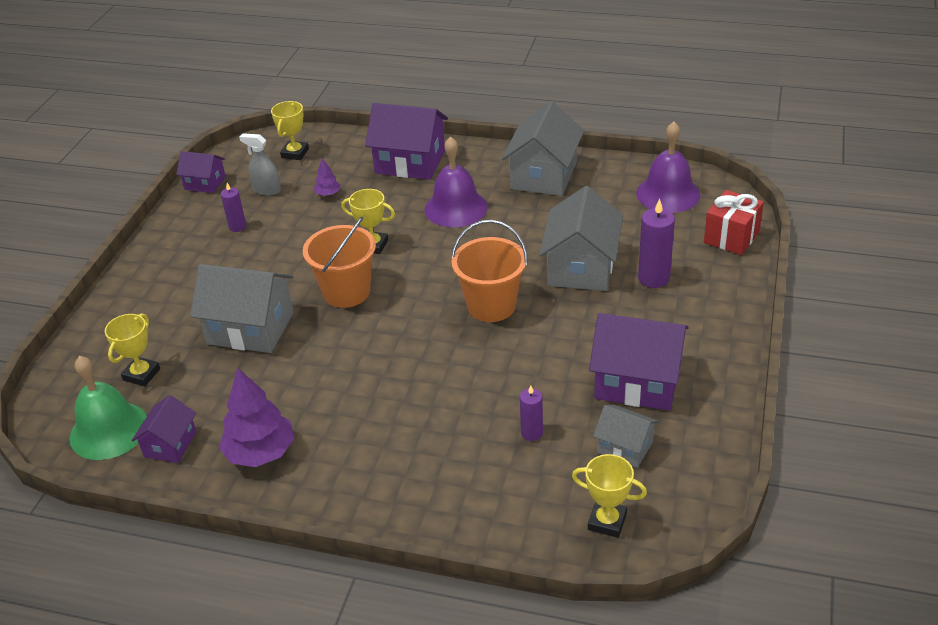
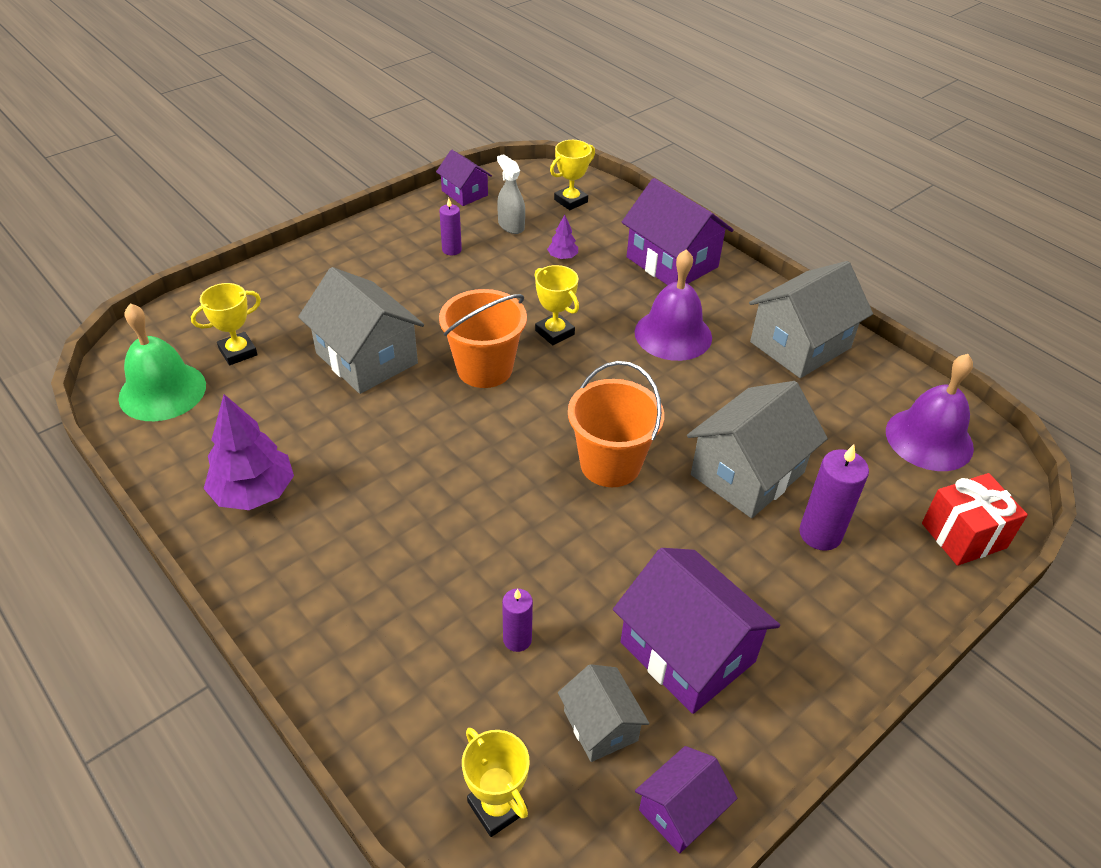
camera: 30 degrees right, 5 degrees up
(170, 444) = (193, 436): purple house -> purple house (681, 811)

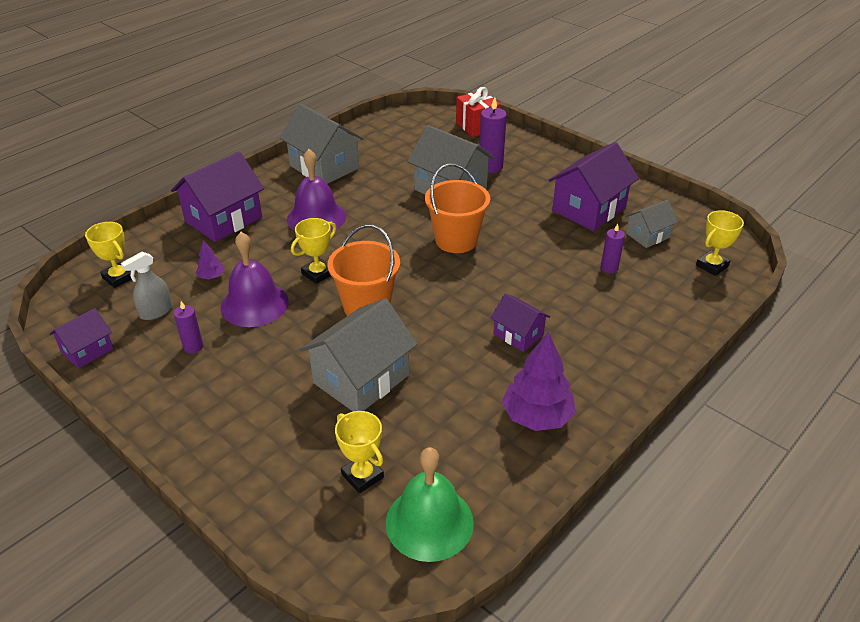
camera: 95 degrees left, 5 degrees down
(681, 811) = (679, 210): purple house -> purple house (518, 334)
(929, 439) = (406, 130): purple bell -> purple bell (254, 304)

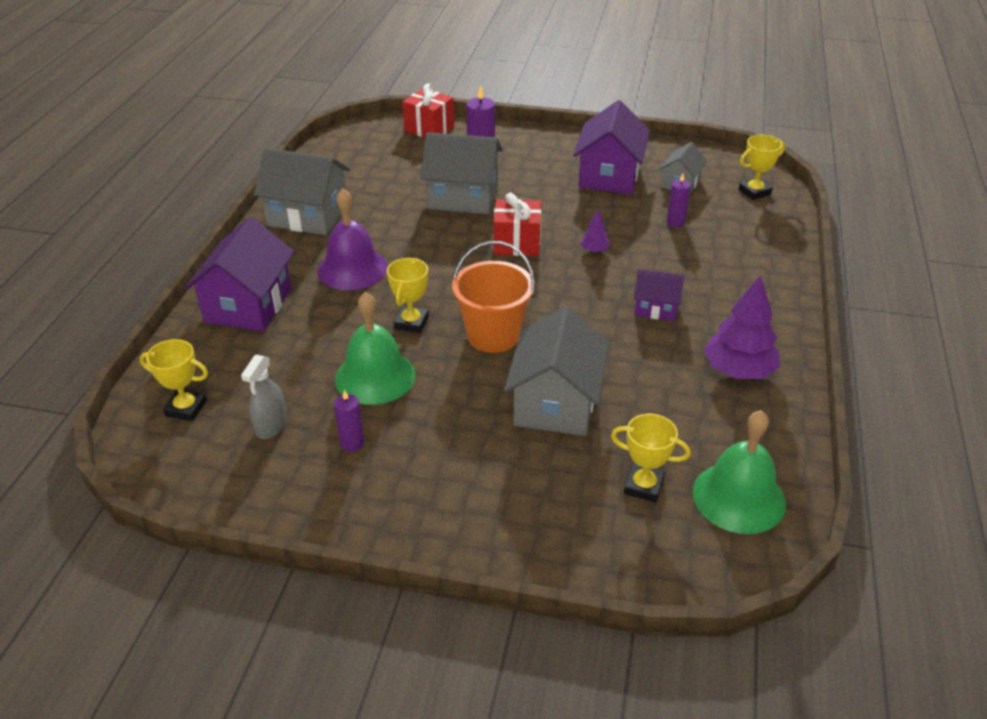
camera: 30 degrees left, 0 degrees up
(87, 350) = (232, 497): purple house -> none
(211, 276) = (297, 367): purple tree -> purple tree (594, 250)
(254, 304) = (375, 376): purple bell -> green bell
(456, 240) = (517, 243): orange bucket -> red gift
(712, 266) = (754, 192): yellow trophy -> yellow trophy turned 45 degrees clockwise

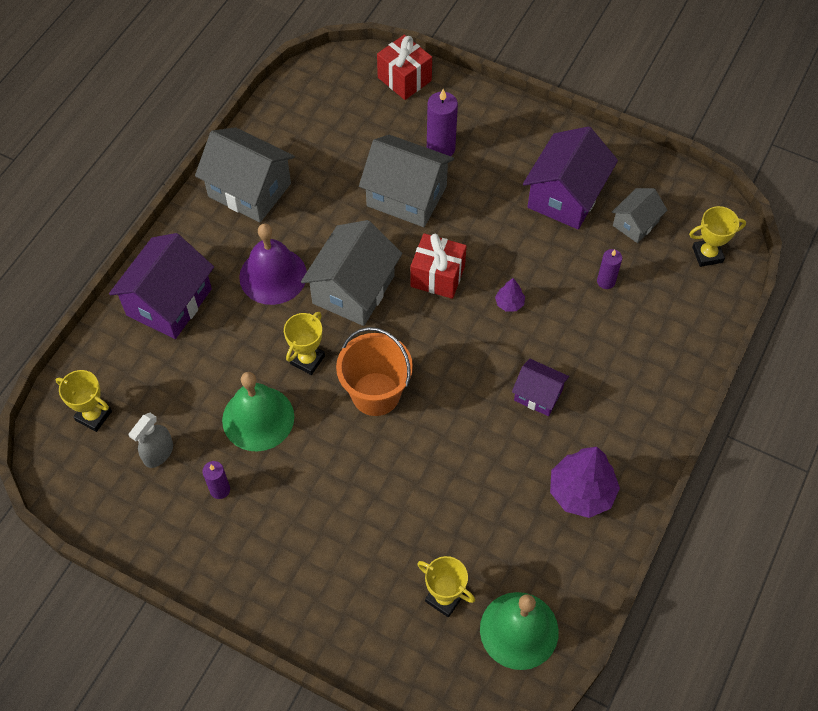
camera: 15 degrees right, 20 degrees up
(555, 403) = (403, 488): grey house -> grey house (353, 289)

